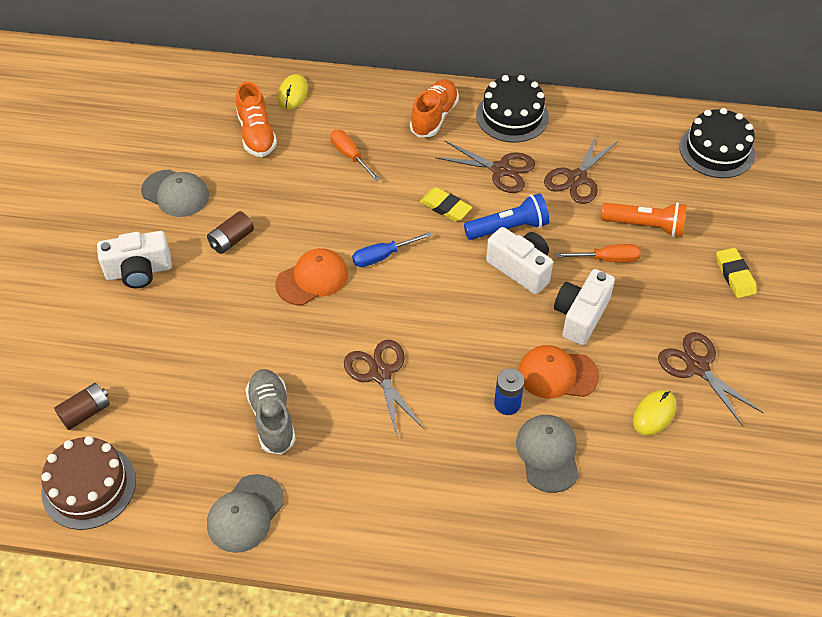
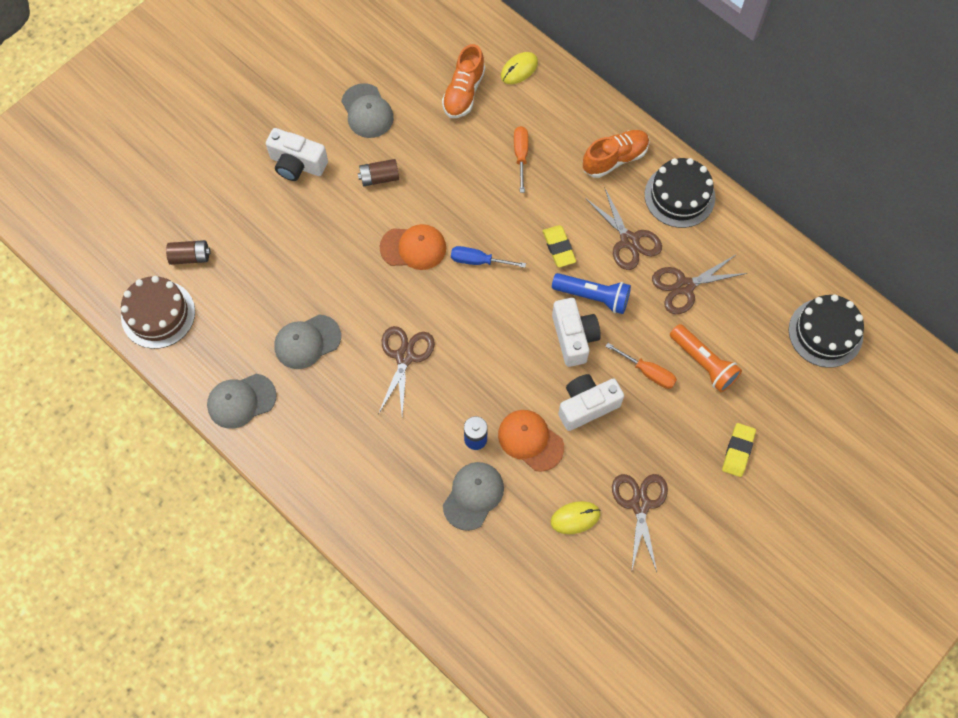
camera: 35 degrees right, 15 degrees up
(272, 418) = (307, 342): grey shoe -> grey cap

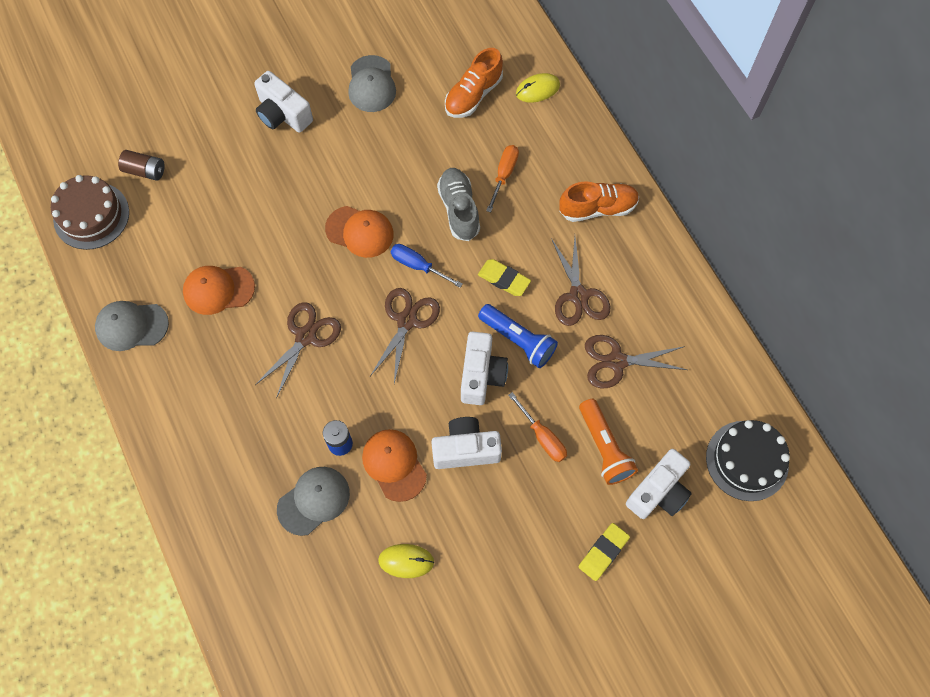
camera: 20 degrees right, 0 degrees up
(307, 342) = (218, 289): grey cap -> orange cap
(379, 178) = (356, 152): brown battery -> none
(494, 199) = (459, 209): none -> grey shoe
(559, 248) = (504, 279): yellow eraser -> yellow eraser turned 60 degrees counterclockwise
(640, 504) = (478, 571): brown scissors -> brown scissors (407, 321)
(679, 196) = (649, 267): black cake -> none
(763, 384) = (658, 492): none -> white camera

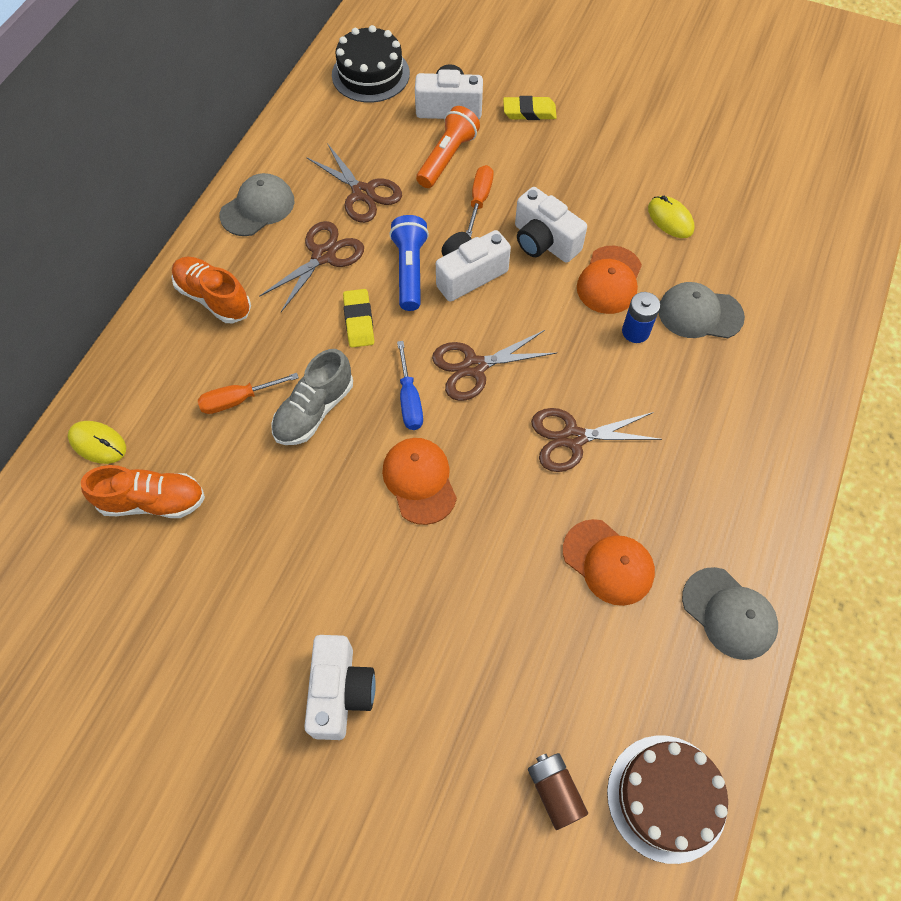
camera: 130 degrees left, 5 degrees down
(371, 84) = (218, 624): grey cap -> grey cap (258, 208)

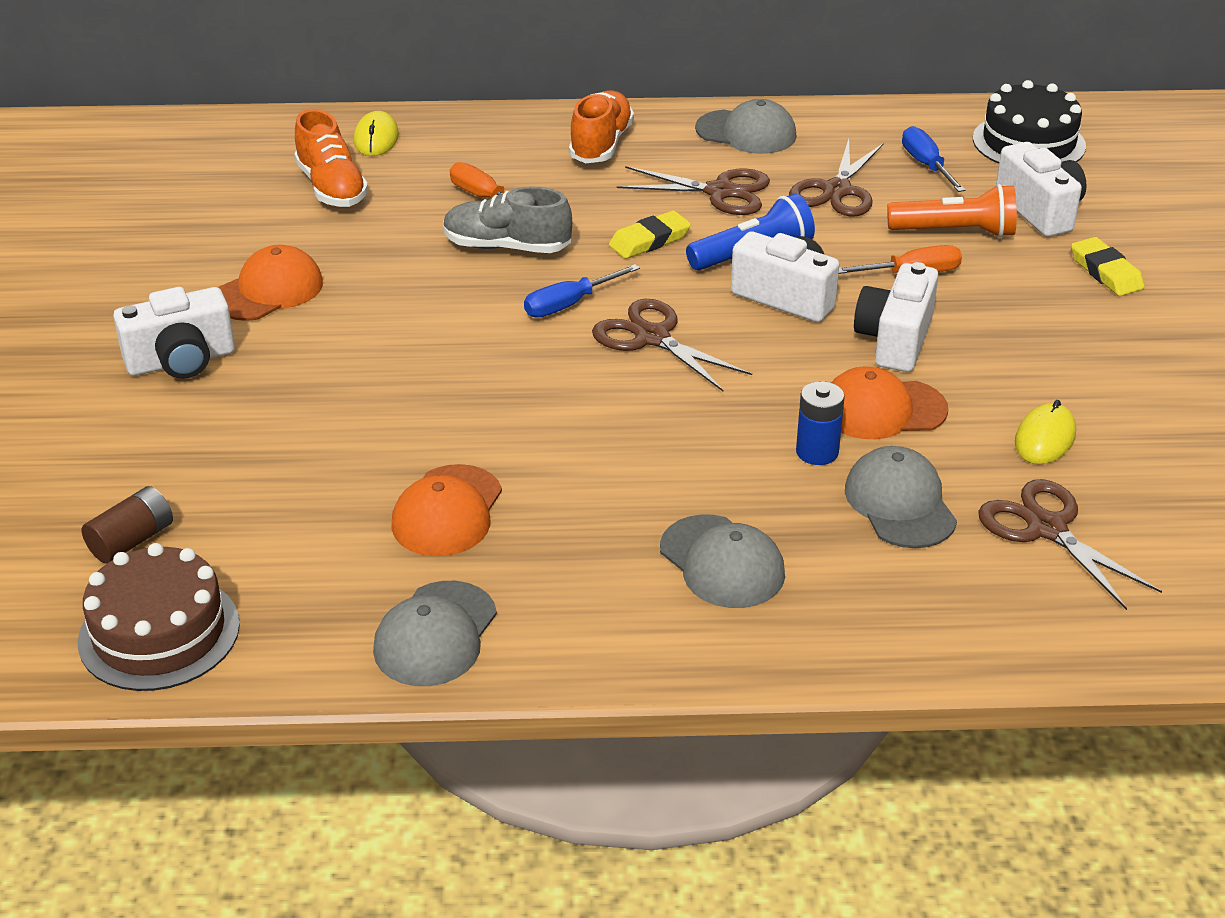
camera: 65 degrees right, 25 degrees down
(362, 134) = (926, 165): none -> blue screwdriver
(419, 481) = (466, 341): orange cap -> orange cap (268, 291)
(573, 438) = (607, 439): brown scissors -> brown scissors (1047, 528)
(718, 426) = (722, 562): none -> grey cap

